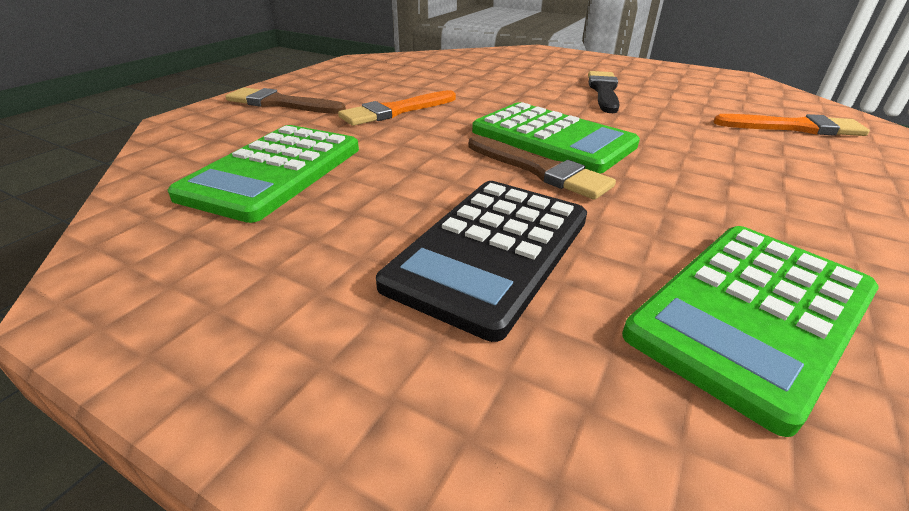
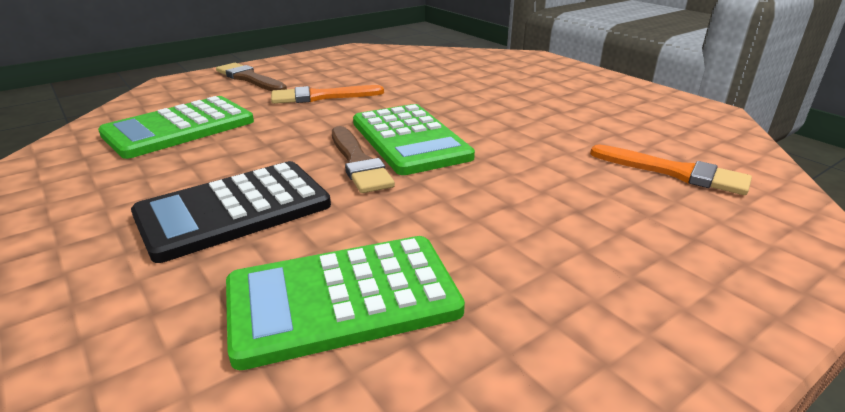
camera: 25 degrees right, 5 degrees down
(604, 91) = (530, 105): black brush -> none

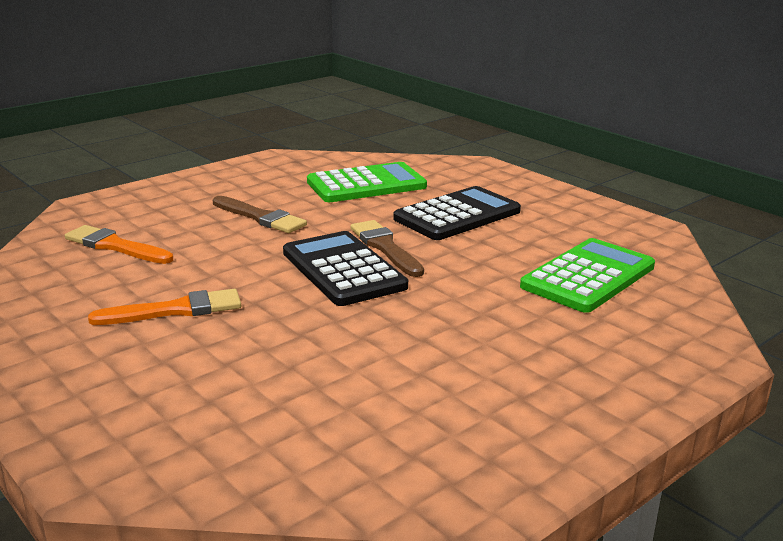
camera: 175 degrees right, 5 degrees down
(250, 78) = (610, 367): brown brush -> brown brush (260, 217)
(322, 96) = (470, 329): orange brush -> orange brush (174, 310)
(410, 140) = (343, 270): green calculator -> black calculator

